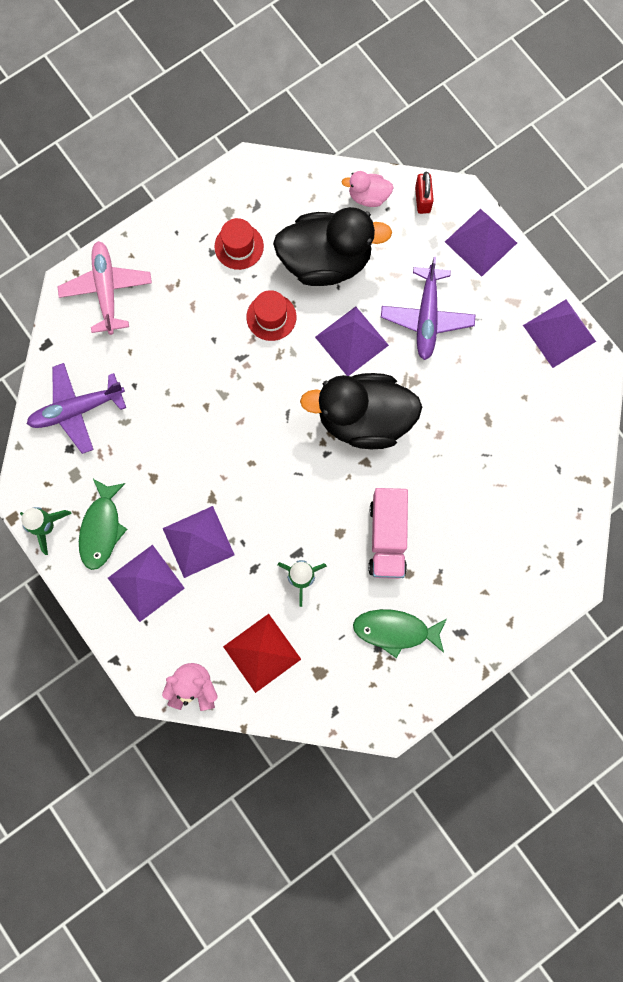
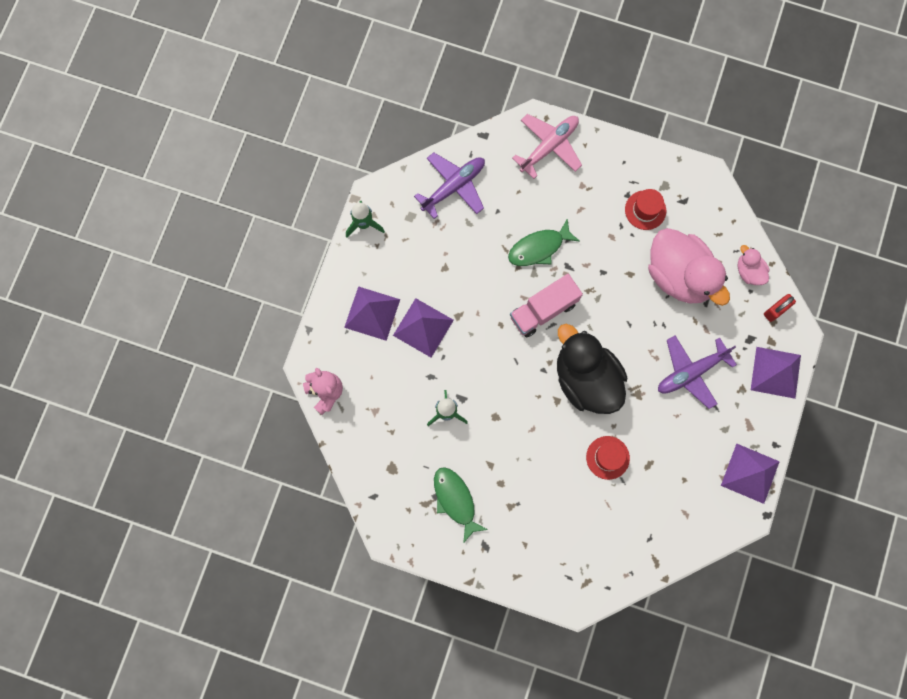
camera: 55 degrees right, 0 degrees up
(76, 410) = (454, 186): purple plane -> purple plane turned 105 degrees clockwise
(101, 528) = (387, 259): green fish -> green fish (539, 248)
(261, 653) = (379, 421): red pyramid -> none
(271, 317) = (611, 266): red hat -> red hat (607, 457)
(326, 261) = (679, 275): black duck -> pink duck
(351, 341) = (635, 332): purple pyramid -> none
(387, 537) = (515, 451): pink truck -> pink truck (543, 310)

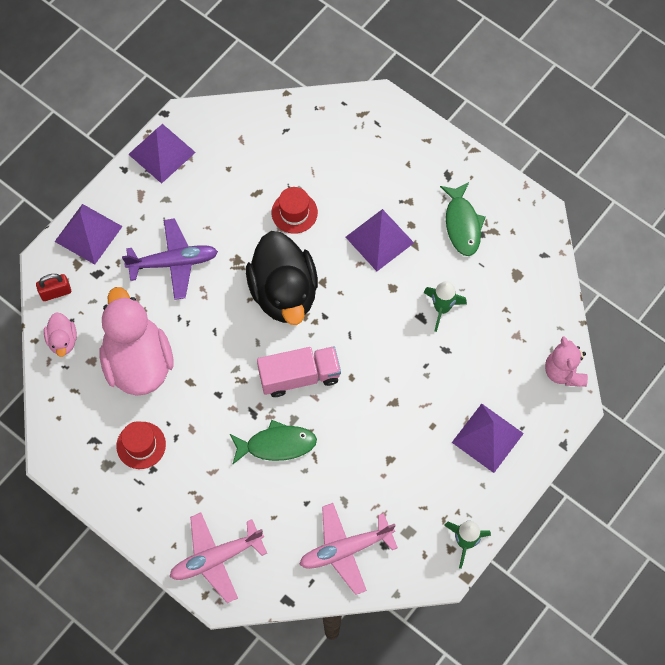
camera: 160 degrees left, 10 degrees down
(423, 327) = (436, 403): purple pyramid -> purple pyramid (379, 240)
(454, 186) = (345, 549): purple plane -> pink plane

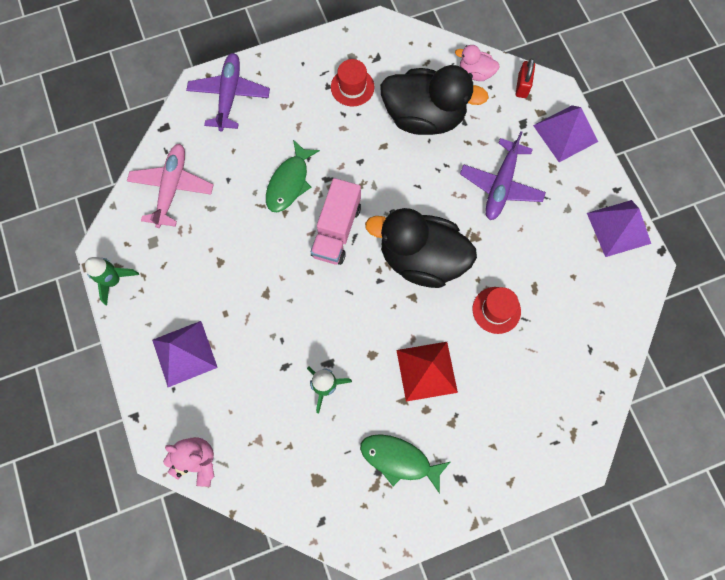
camera: 120 degrees right, 5 degrees up
(138, 362) = (424, 117): pink duck -> black duck
(216, 558) = (229, 95): pink plane -> purple plane
(379, 240) = (426, 371): purple pyramid -> red pyramid

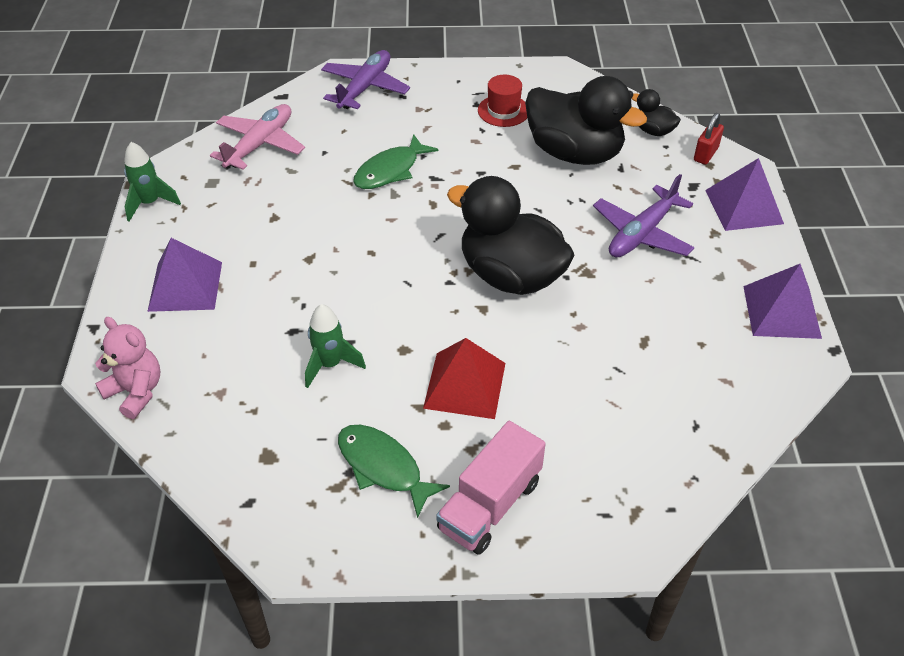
camera: 20 degrees right, 25 degrees down
(336, 230) = (422, 224): pink truck -> pink truck (490, 505)
(475, 73) = (653, 131): pink duck -> black duck
(496, 310) = (584, 349): red hat -> none

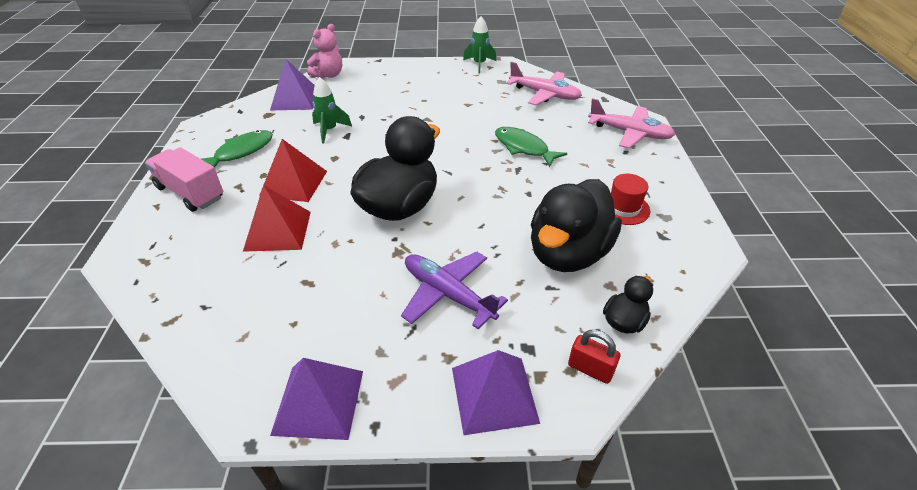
camera: 90 degrees right, 5 degrees down
(185, 286) = (406, 81): purple pyramid -> purple pyramid (295, 99)
(365, 87) = (630, 133): purple plane -> pink plane
(563, 384) = (278, 230): none -> red pyramid

